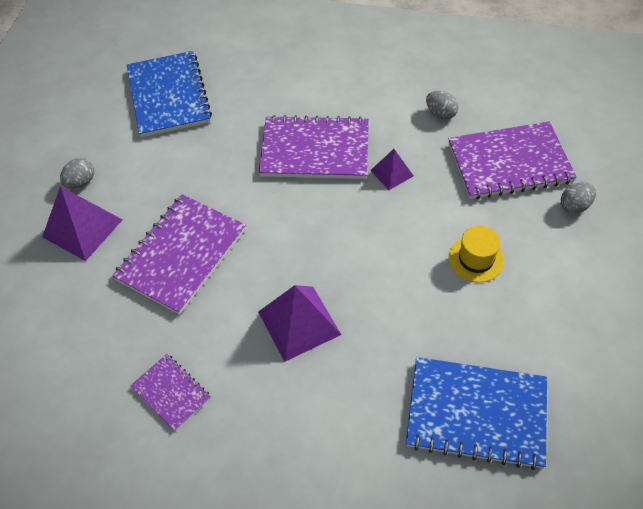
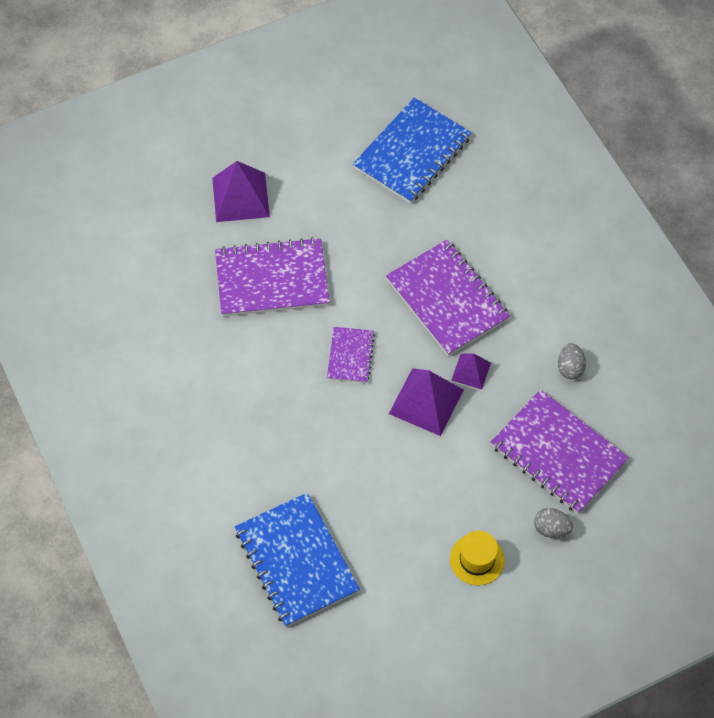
camera: 50 degrees right, 5 degrees up
(81, 182) = (278, 162): grey egg -> none
(171, 392) = (161, 357): purple notebook -> purple notebook (350, 356)
(299, 323) = (278, 398): purple pyramid -> purple pyramid (426, 401)
(476, 259) = (434, 484): yellow hat -> yellow hat (477, 559)

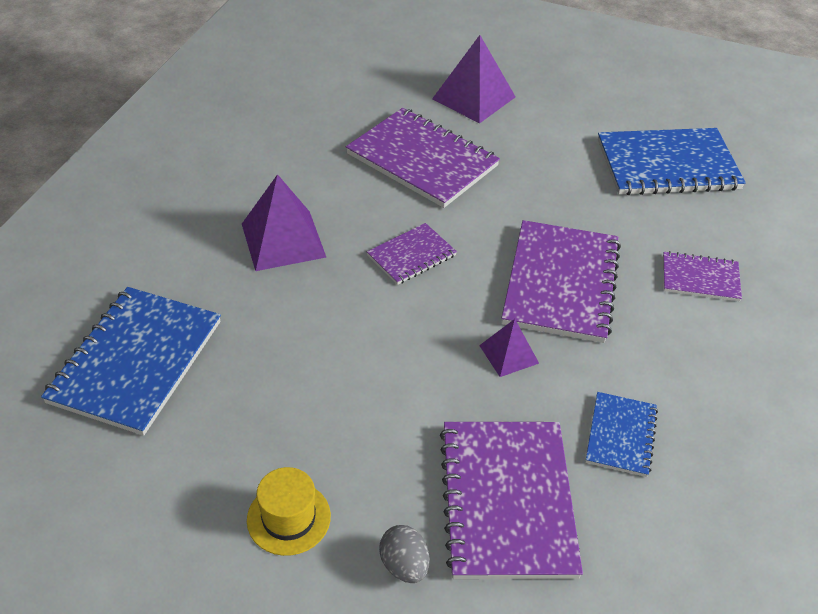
camera: 45 degrees right, 15 degrees down
(426, 401) = (431, 342): purple pyramid -> purple pyramid (283, 240)
(511, 228) = (700, 278): none -> purple notebook
(570, 368) = (621, 435): grey egg -> blue notebook

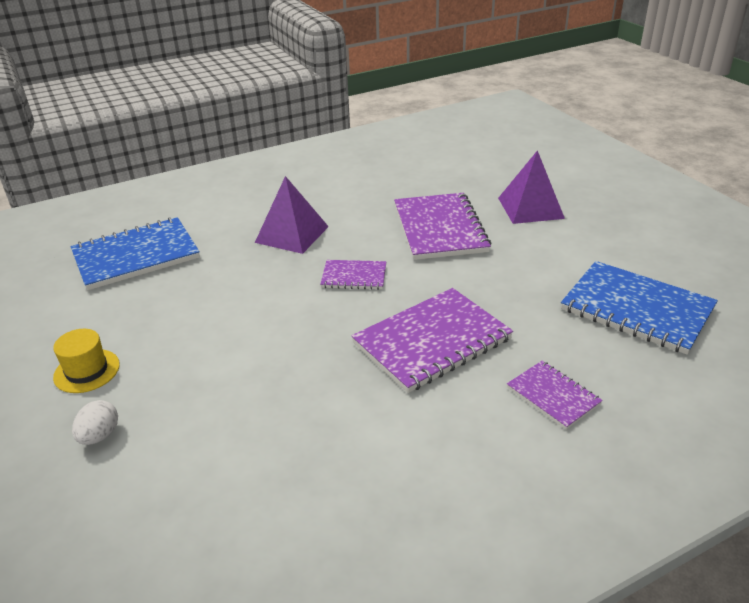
camera: 45 degrees right, 10 degrees down
(404, 565) = (100, 436): grey egg -> white egg
(507, 500) = (204, 443): purple notebook -> none
(509, 354) = (332, 362): purple pyramid -> none
(621, 435) = (334, 457): blue notebook -> none

